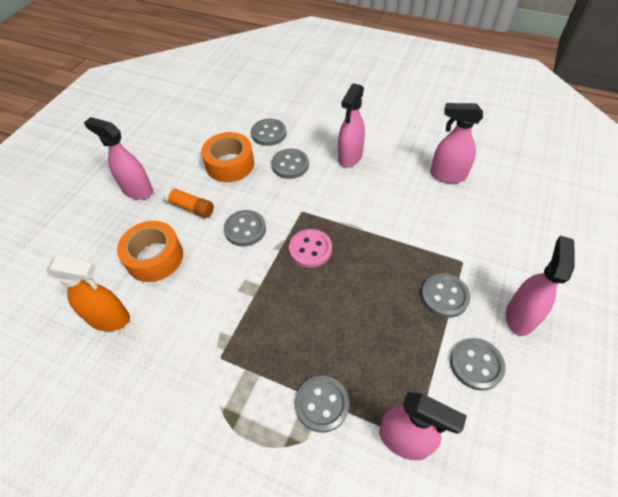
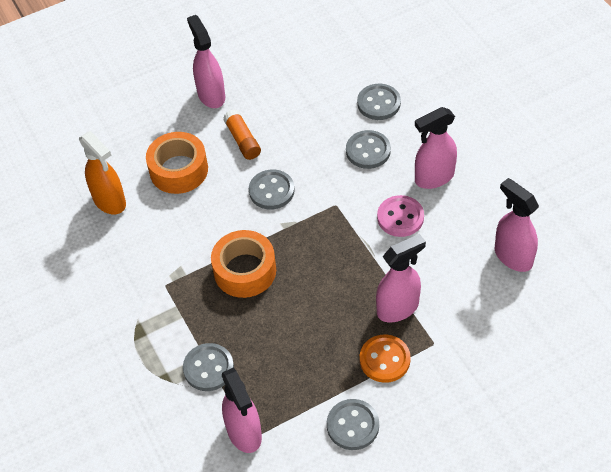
camera: 40 degrees right, 0 degrees up
(230, 164) = (312, 116): orange tape -> orange tape (245, 271)
(310, 249) = (310, 245): pink button -> pink button (400, 217)
(444, 296) = (384, 359): grey button -> orange button
(520, 316) = (432, 419): pink spray bottle -> pink spray bottle (398, 308)

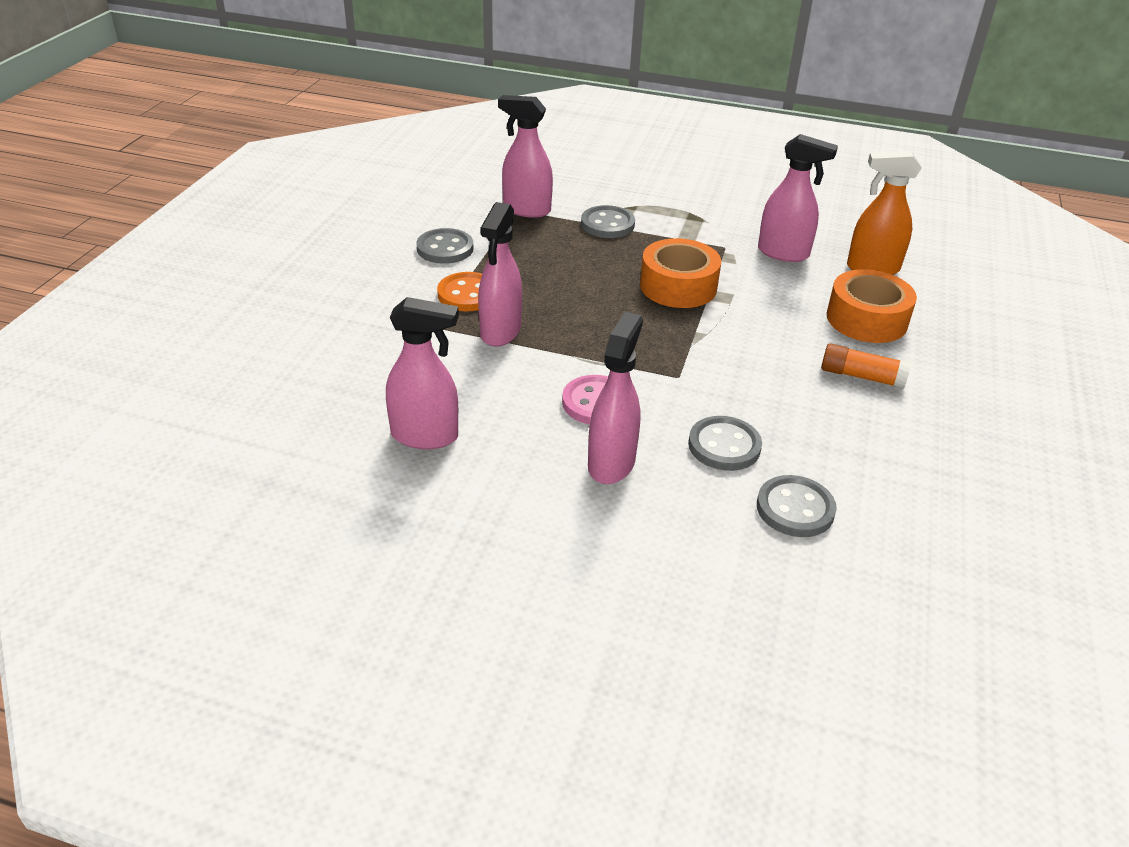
camera: 130 degrees right, 15 degrees down
(211, 95) = (971, 397): pink spray bottle -> pink spray bottle (783, 253)
(271, 191) = (757, 352): grey button -> none

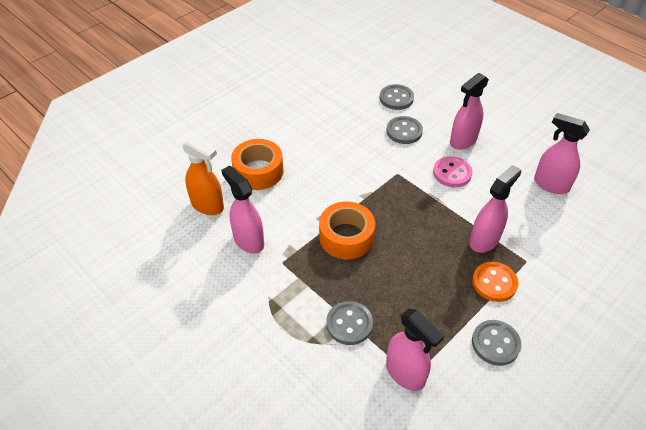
camera: 150 degrees left, 10 degrees up
(861, 376) = (302, 141): orange glue stick -> none

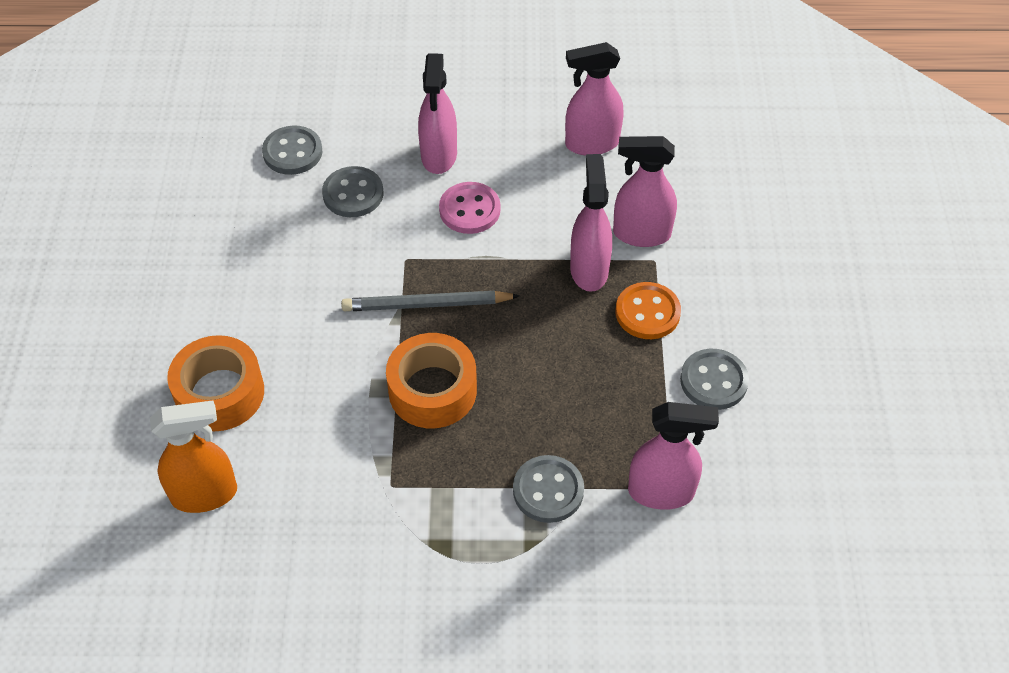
camera: 45 degrees left, 5 degrees up
(248, 240) = (316, 494): pink spray bottle -> pink spray bottle (641, 234)
(385, 199) = (427, 304): none -> grey pencil

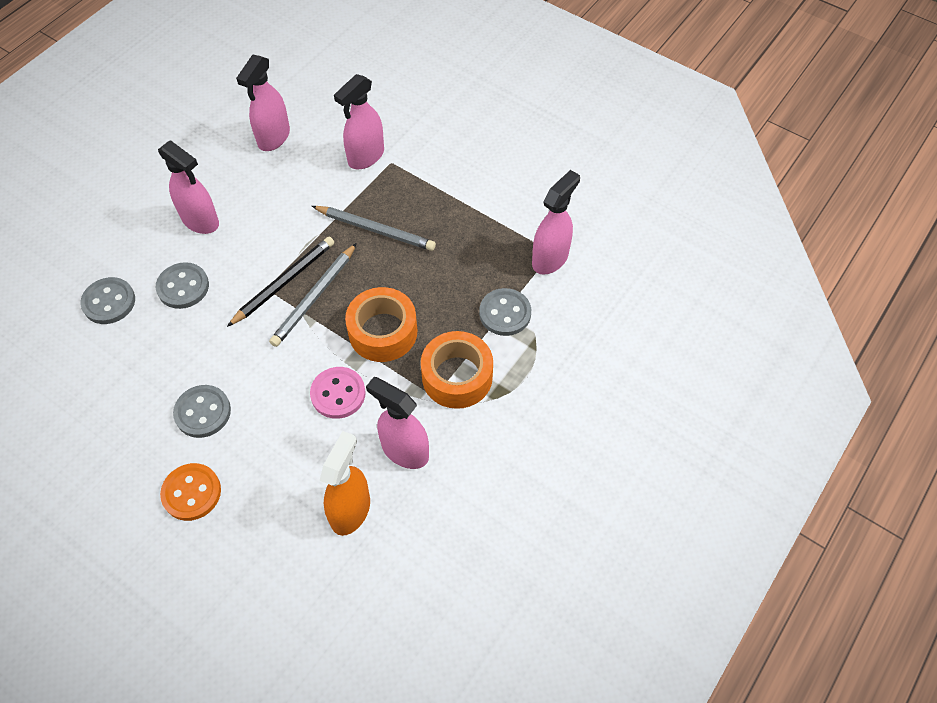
camera: 55 degrees left, 5 degrees up
(220, 393) = (276, 458): orange tape -> orange tape (457, 376)
(423, 268) = (284, 282): none -> black pencil
(469, 210) = (262, 230): pink button -> pink button (338, 394)
(554, 302) = (375, 230): none -> grey pencil
(589, 269) = (367, 198): pink spray bottle -> pink spray bottle (404, 450)
(647, 312) = (425, 189): orange button -> orange button (191, 493)
(713, 381) = (498, 188): grey button -> grey button (203, 412)

